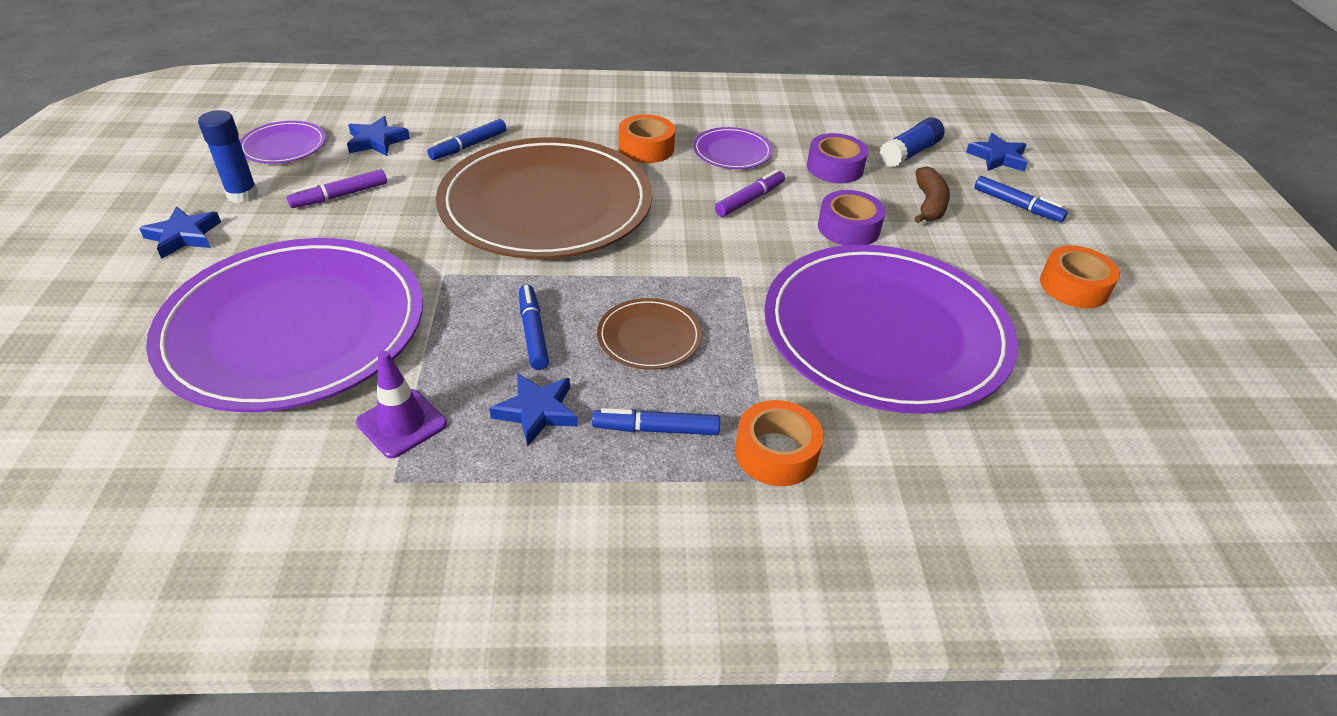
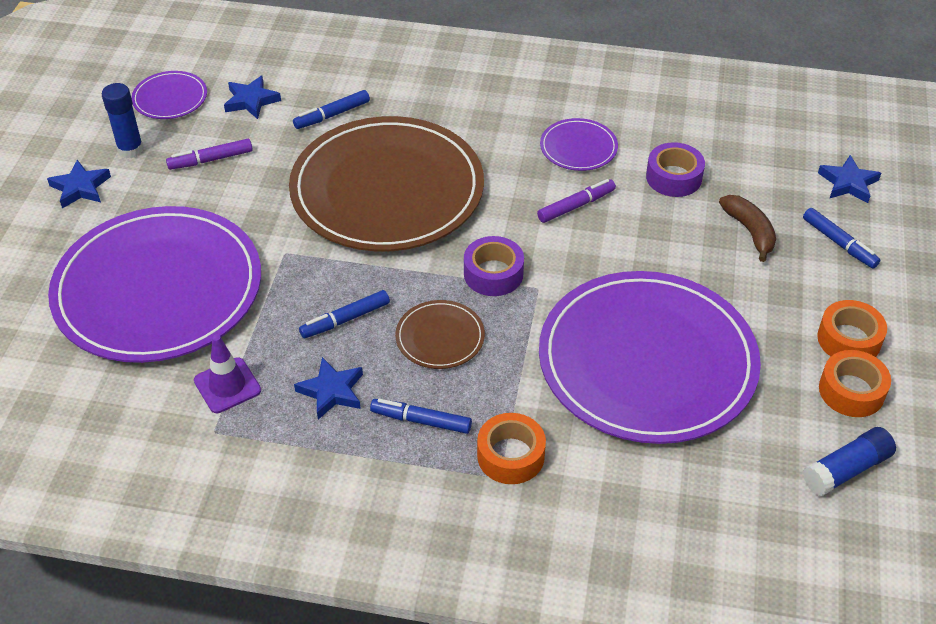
camera: 15 degrees right, 5 degrees up
(533, 333) = (345, 319): blue marker -> blue marker turned 120 degrees counterclockwise
(646, 148) = (497, 134): orange tape -> orange tape (851, 391)
(848, 228) = (659, 248): purple tape -> purple tape (493, 274)
(909, 153) = (757, 168): blue glue stick -> blue glue stick (846, 469)
(929, 204) = (750, 231): brown banana -> brown banana turned 45 degrees counterclockwise

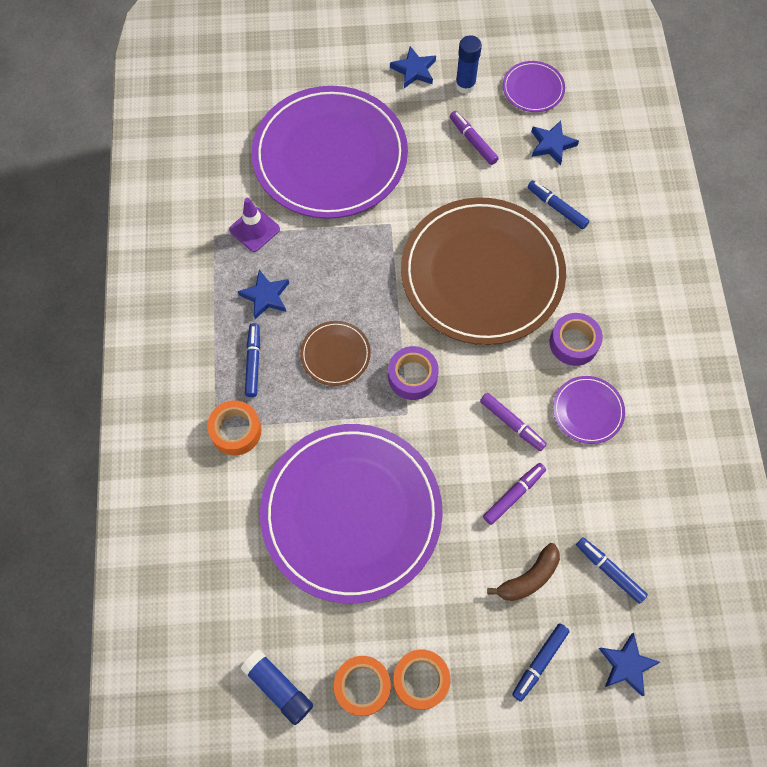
camera: 75 degrees right, 20 degrees up
(345, 319) = (335, 285): blue marker -> blue marker (609, 571)
(657, 222) = (513, 495): none -> purple marker
(673, 177) = (577, 500): purple tape -> purple tape (573, 343)

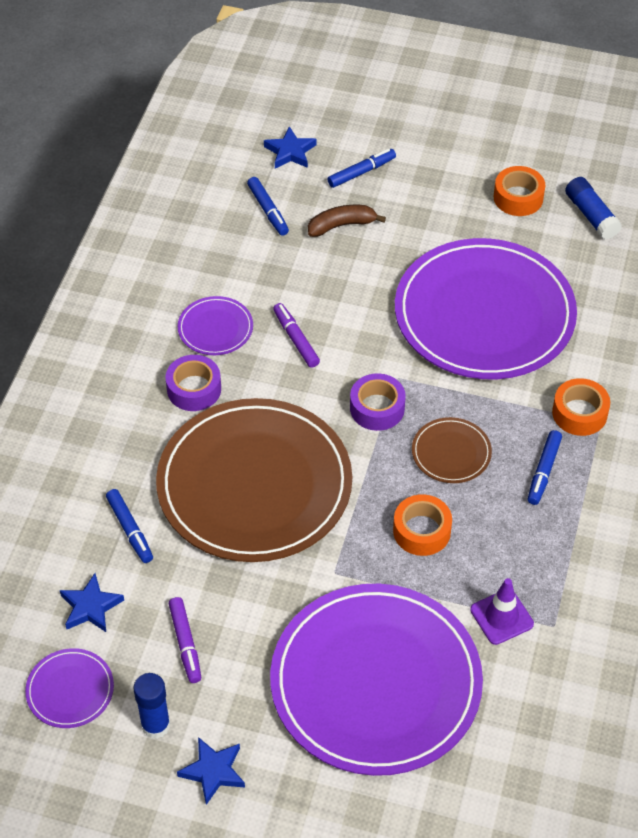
camera: 160 degrees left, 15 degrees down
(266, 296) = (510, 535): blue star -> none
(421, 680) = (467, 188): orange tape -> orange tape (421, 531)
(513, 495) = (324, 285): purple marker -> none

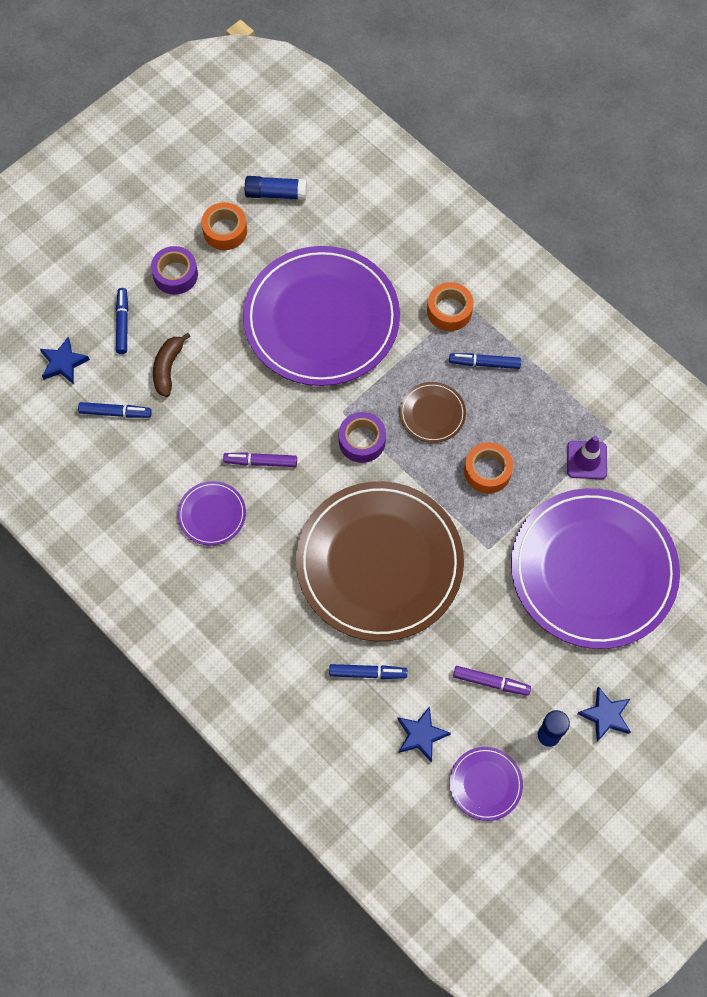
camera: 60 degrees left, 15 degrees up
(194, 389) = (262, 560): purple tape -> purple tape (175, 274)
(543, 471) = (484, 363): blue marker -> blue marker turned 135 degrees clockwise

